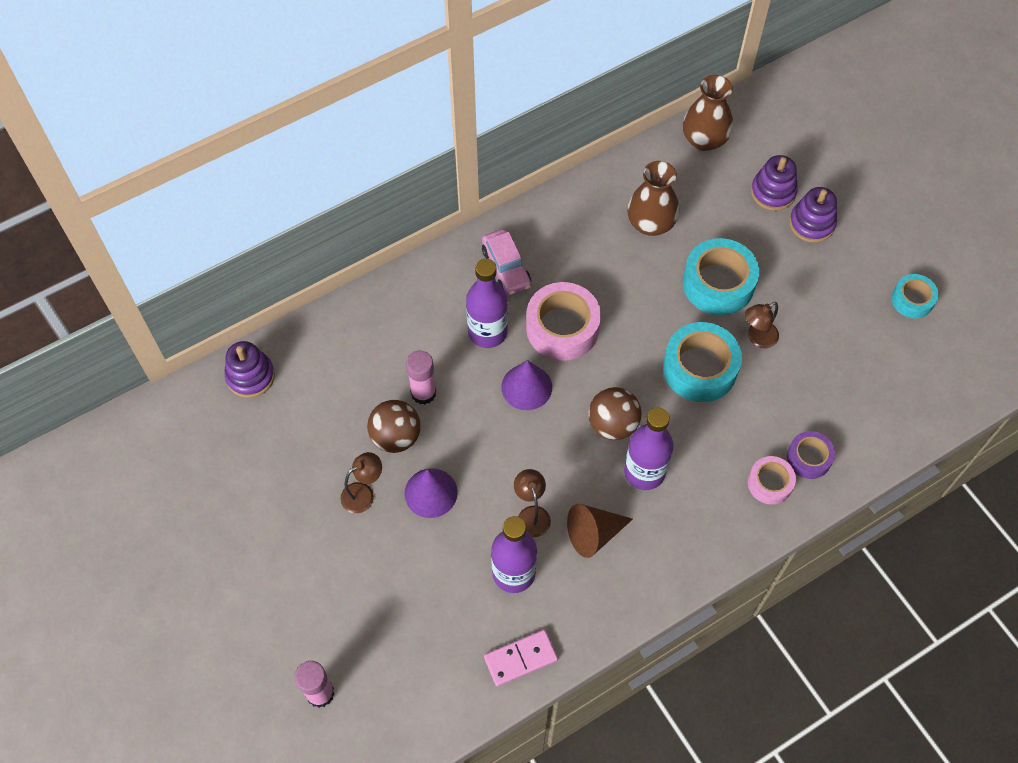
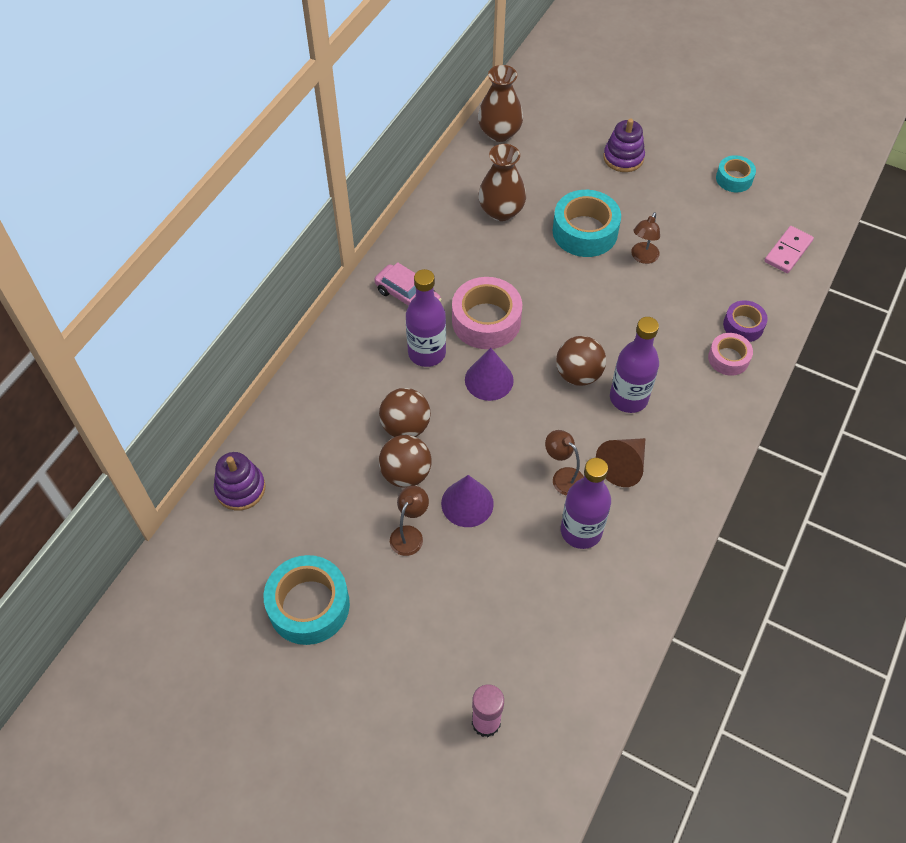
camera: 30 degrees left, 5 degrees down
(423, 393) = (405, 426): pink glue stick -> brown ball
(520, 659) = (635, 596): pink domino -> pink domino (788, 251)
(700, 368) = (615, 300): turquoise tape -> turquoise tape (309, 605)
(773, 192) = (578, 148): purple stacking toy -> none

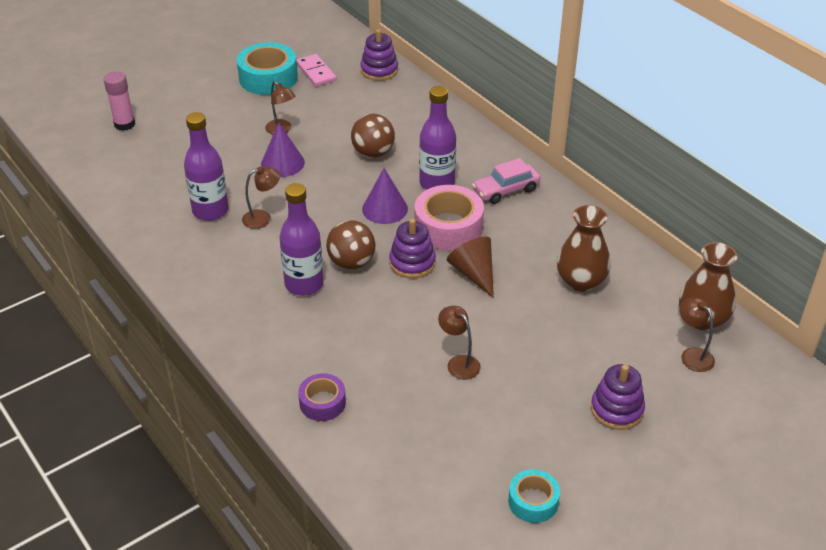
camera: 115 degrees right, 15 degrees down
(406, 473) = (332, 142): brown ball -> none
(541, 131) = (692, 355): none -> brown lamp
(550, 329) = (412, 263): none -> purple stacking toy
(585, 231) = (519, 332): turquoise tape -> none
(623, 466) = (244, 255): brown cone -> brown cone (474, 273)
(728, 358) = (294, 372): pink tape -> none
(788, 251) = (392, 495): pink domino -> pink domino (316, 72)

